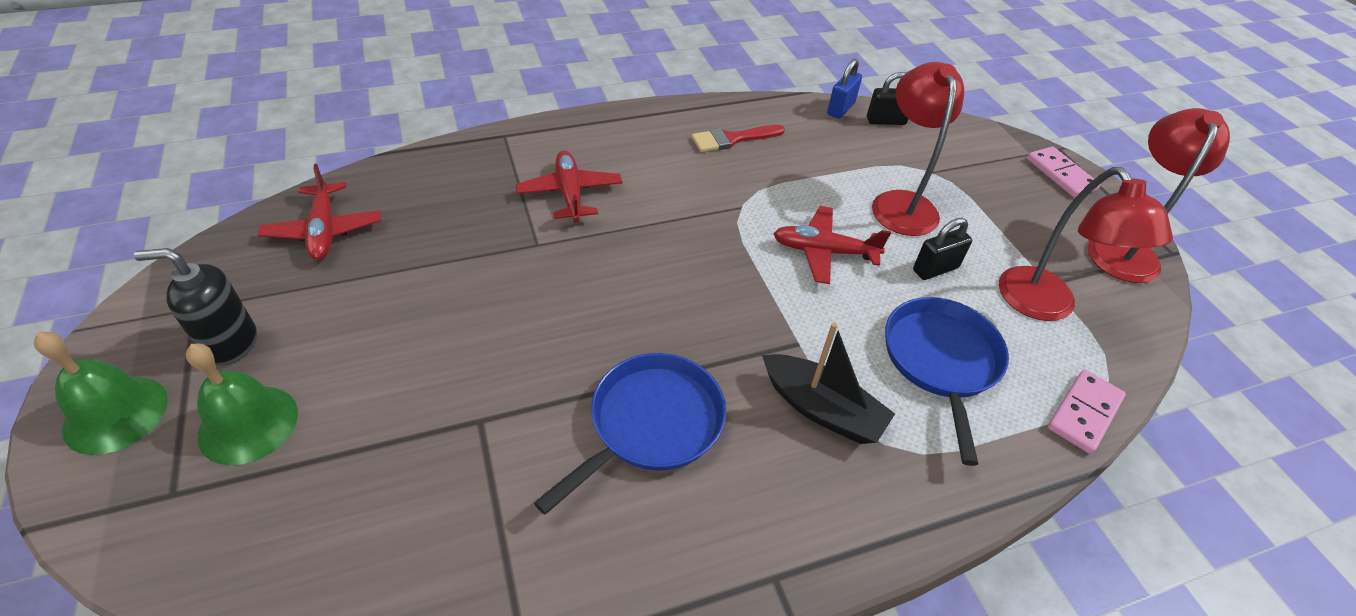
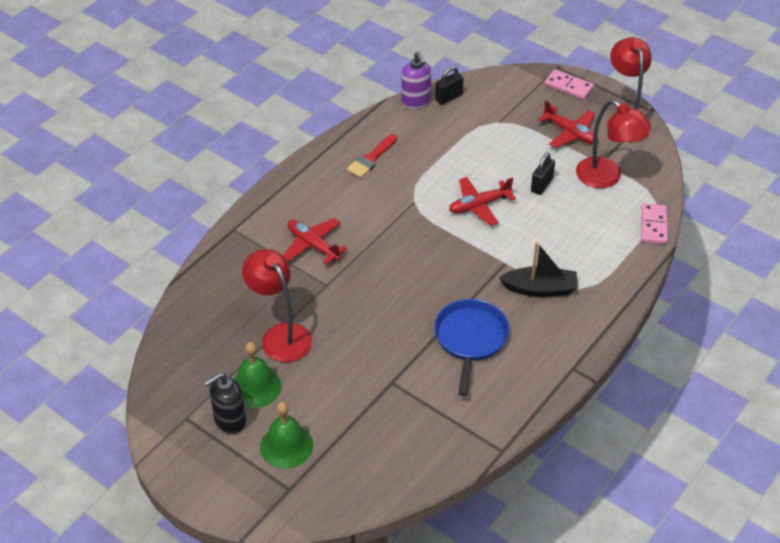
camera: 30 degrees left, 0 degrees up
(115, 414) = (217, 479): green bell -> green bell (255, 387)
(324, 230) = (200, 342): red plane -> red plane (570, 133)
(840, 109) = (416, 102): blue padlock -> purple soap dispenser
(901, 203) = (497, 153): red lamp -> red lamp (280, 335)
(941, 361) = (577, 235): blue pan -> none

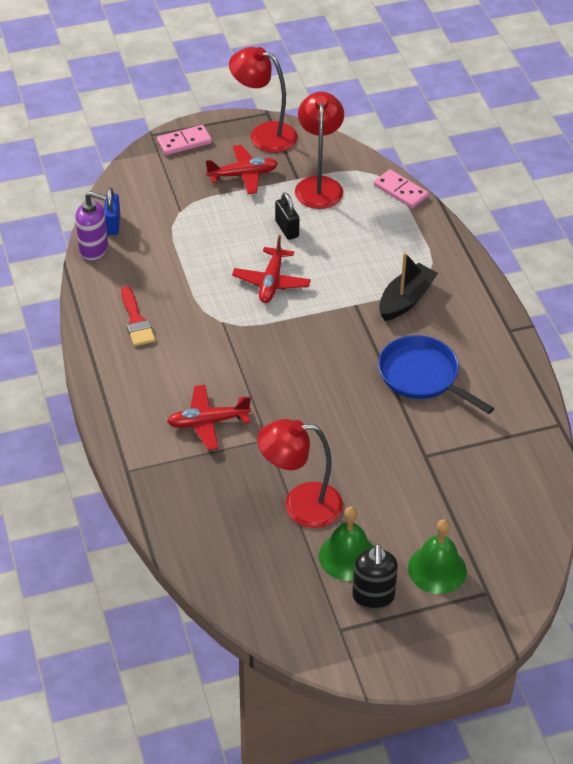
camera: 55 degrees left, 0 degrees up
(448, 97) = (112, 224): black padlock -> blue padlock
(606, 177) = (319, 185): red lamp -> red lamp turned 75 degrees counterclockwise

